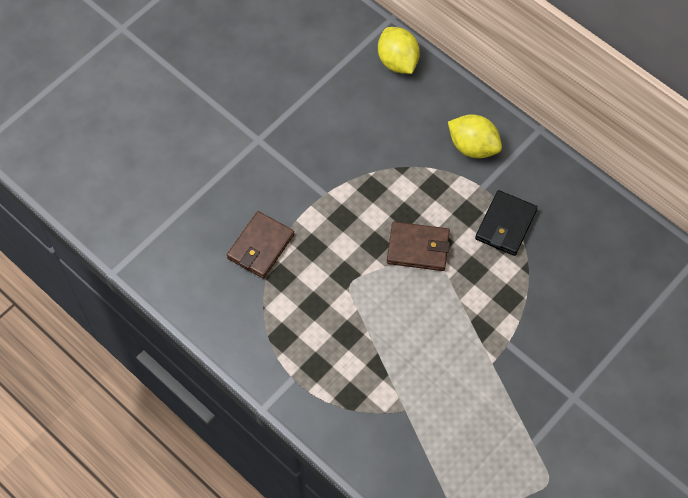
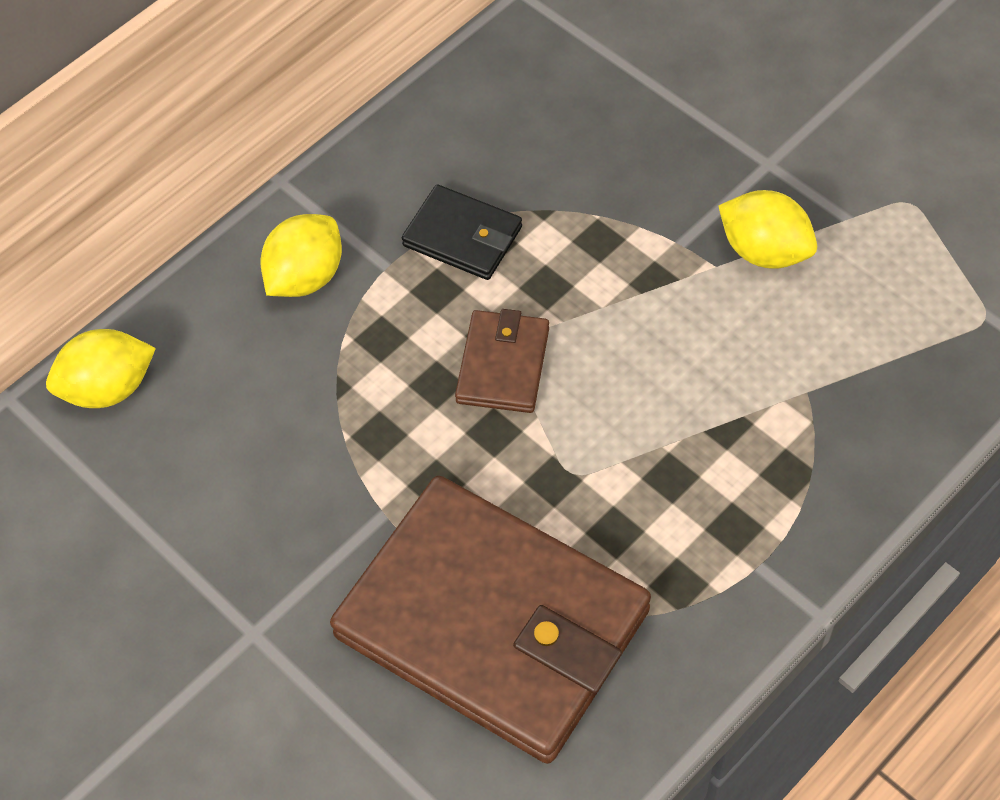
camera: 85 degrees left, 5 degrees down
(260, 246) = (492, 624): brown wallet -> brown wallet, size x2.29
(505, 391) = (764, 251): none -> yellow lemon

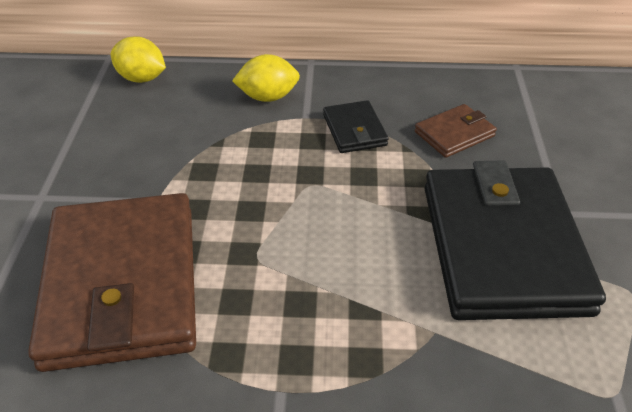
camera: 45 degrees right, 15 degrees down
(503, 365) = (295, 189): brown wallet -> brown wallet (454, 134)
(764, 251) = (503, 247): yellow lemon -> black wallet

